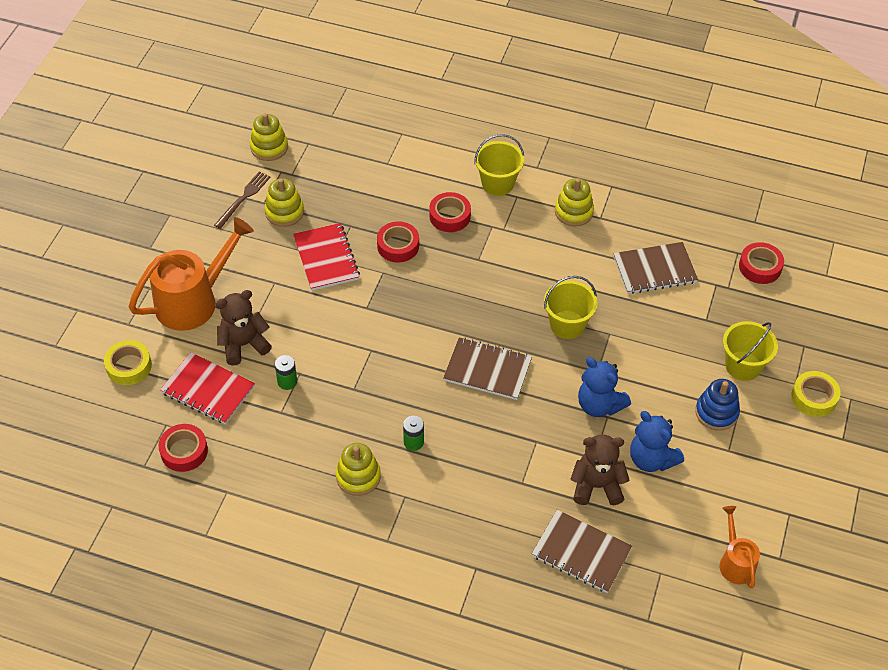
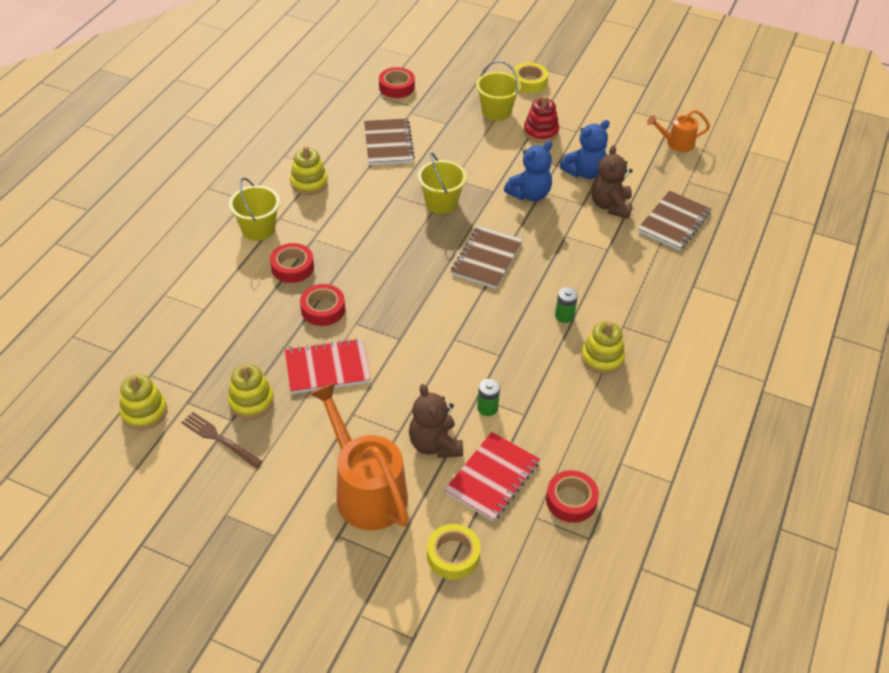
camera: 85 degrees left, 5 degrees down
(716, 412) = (541, 132): blue stacking toy -> red stacking toy

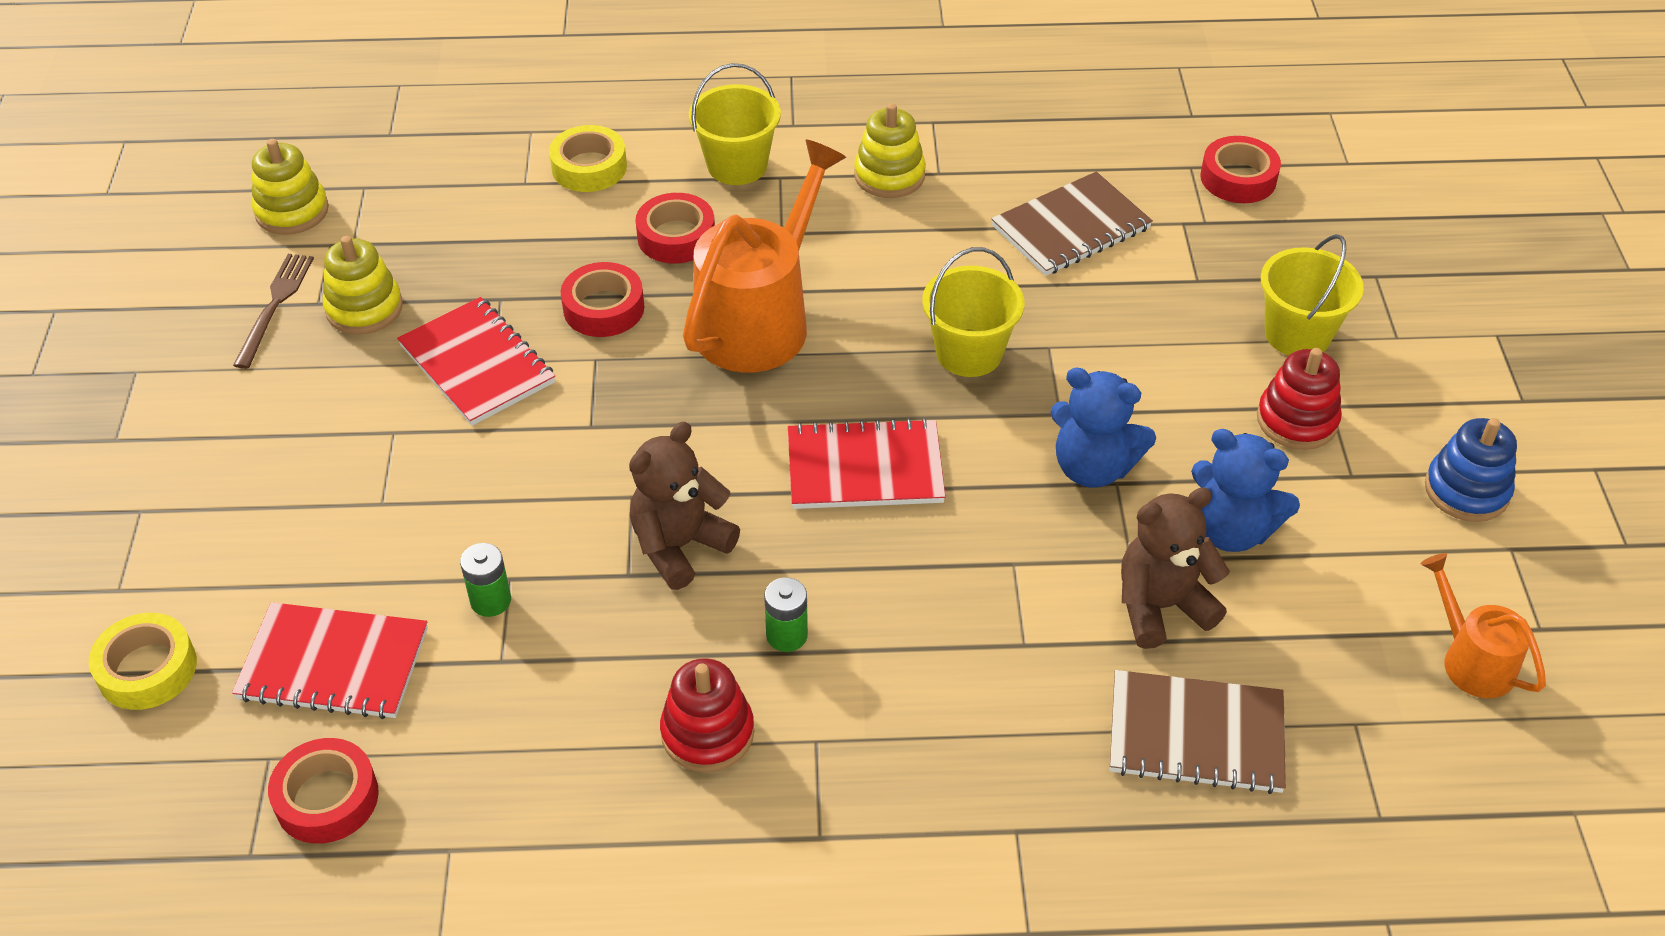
camera: 65 degrees right, 0 degrees up
(365, 490) = (242, 508): orange watering can -> orange watering can (760, 319)
(435, 444) = (375, 559): brown teddy bear -> brown teddy bear (680, 546)
(486, 259) = (865, 468): brown notebook -> red notebook
(529, 82) = (1439, 350): yellow tape -> yellow tape (589, 167)
(601, 108) = (1466, 490): none -> blue stacking toy
(602, 358) = (707, 733): yellow stacking toy -> red stacking toy

